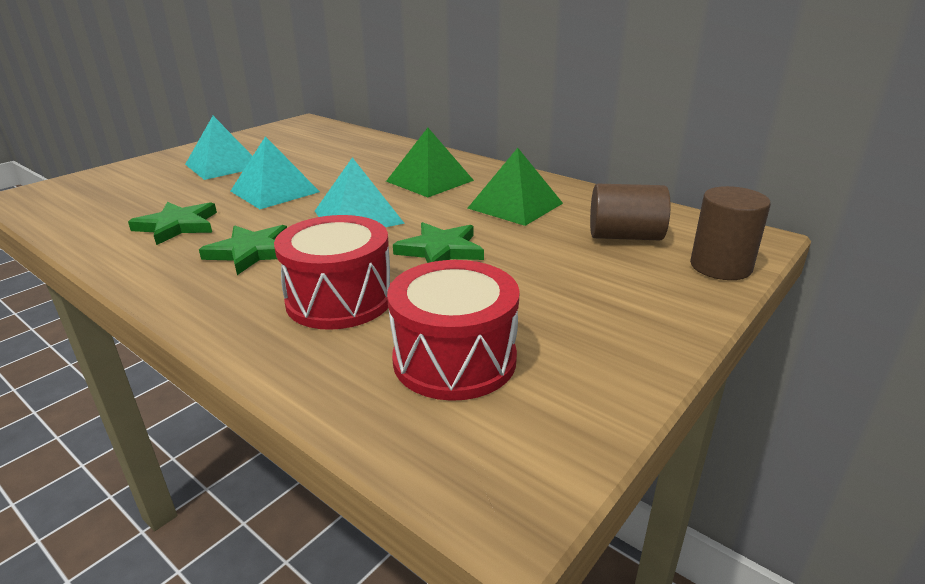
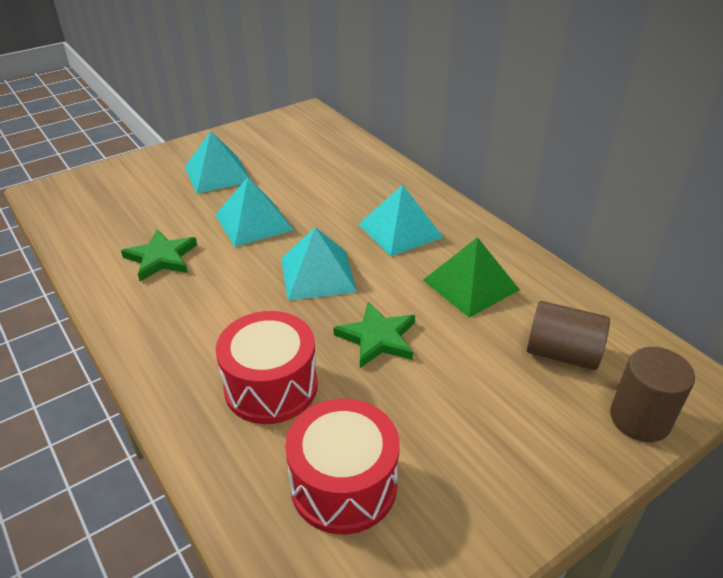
camera: 15 degrees right, 10 degrees up
(251, 252) = (214, 307): green star -> none
(429, 180) = (400, 230): green pyramid -> turquoise pyramid

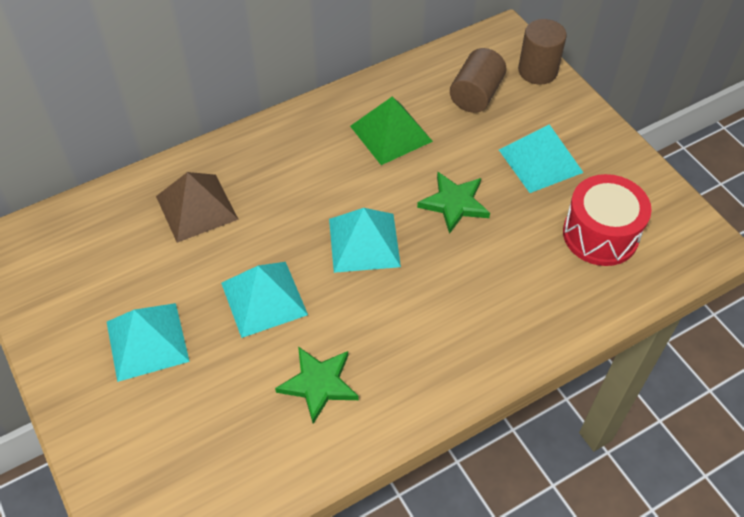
camera: 85 degrees left, 15 degrees up
(271, 386) = (509, 279): red drum -> none
(349, 180) = (196, 207): none -> brown pyramid
(400, 230) = (301, 172): turquoise pyramid -> turquoise pyramid (540, 161)

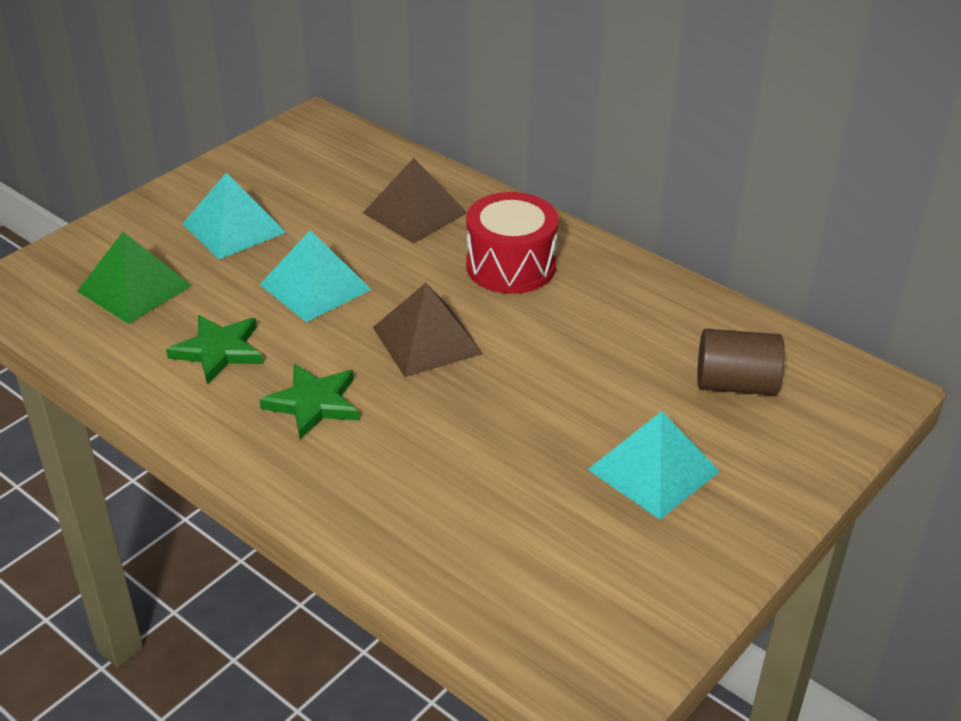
camera: 70 degrees right, 15 degrees down
(364, 242) = (427, 340): turquoise pyramid -> brown pyramid
(391, 133) = (612, 324): green pyramid -> green pyramid (134, 288)
(454, 203) = (528, 402): green star -> green star (313, 403)
(537, 71) = (831, 437): brown cylinder -> none
(600, 234) = (551, 556): red drum -> red drum (510, 266)

